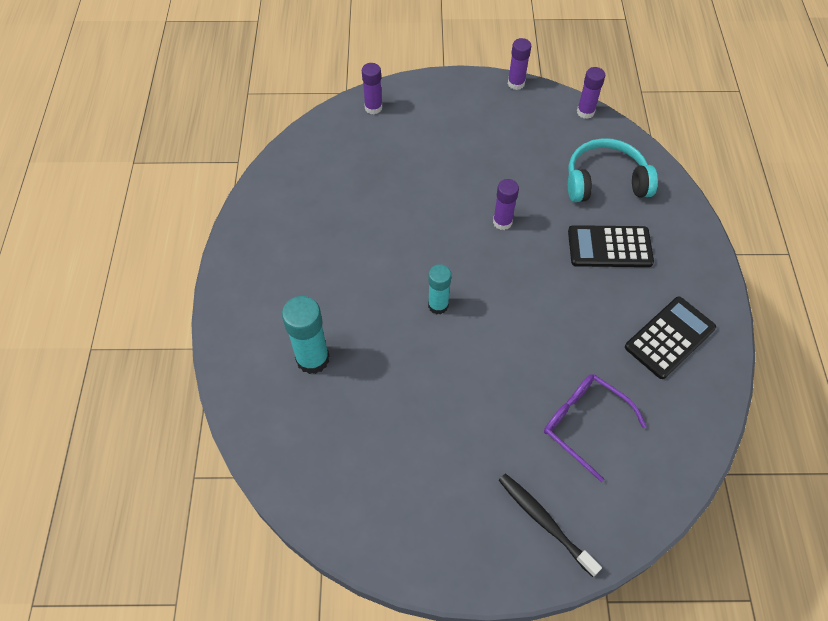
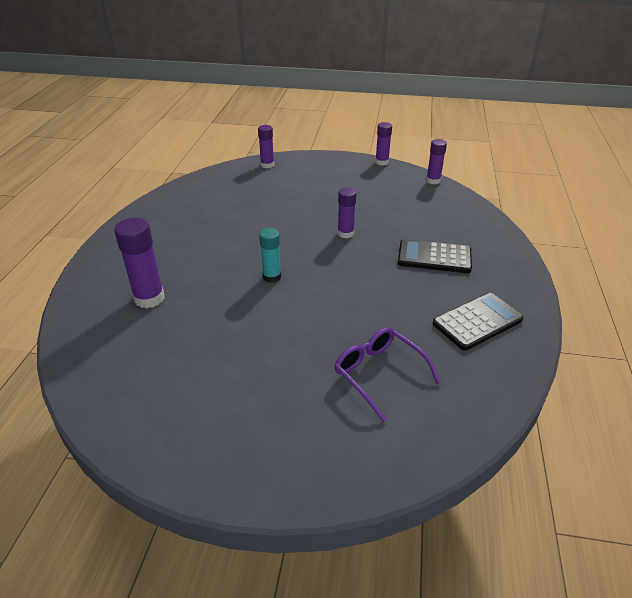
camera: 10 degrees right, 20 degrees down
(312, 359) = (149, 298): turquoise glue stick -> purple glue stick
(544, 522) = (315, 448): black toothbrush -> none
(605, 181) = (440, 219): turquoise headphones -> none

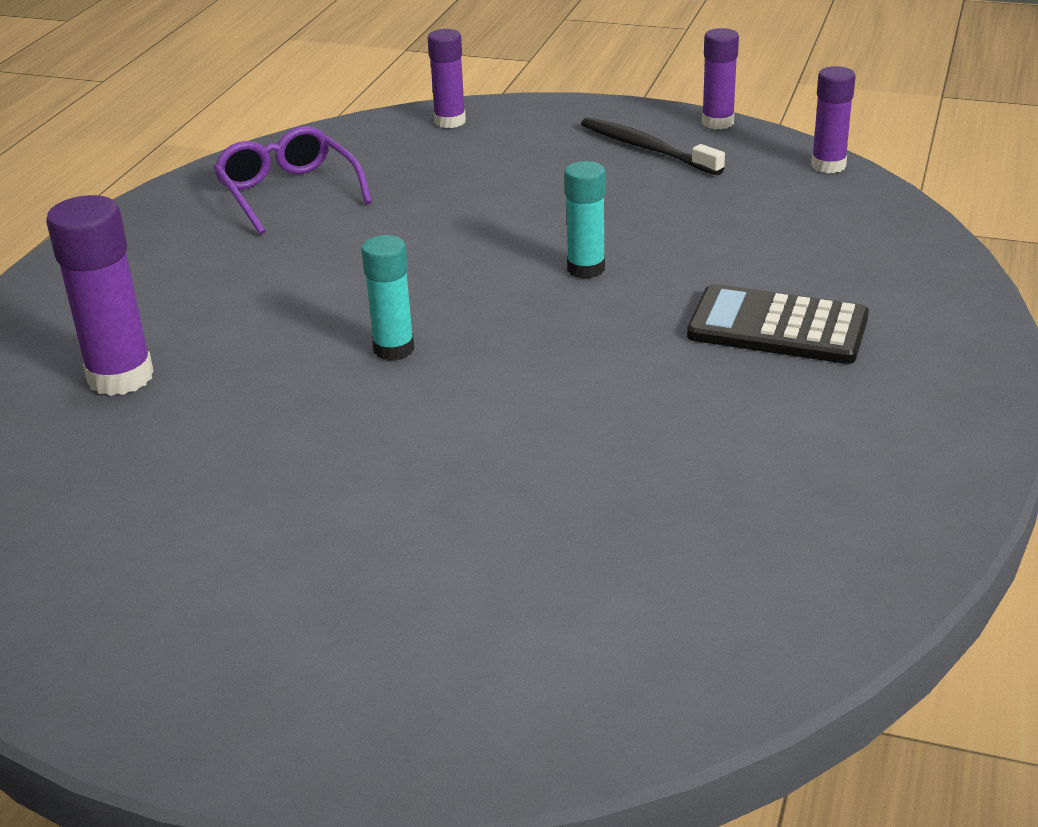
camera: 10 degrees right, 5 degrees down
(345, 233) = (586, 269): purple glue stick -> turquoise glue stick
(355, 175) = (647, 148): none -> black toothbrush
(379, 374) = (573, 554): purple glasses -> purple glasses (288, 193)
(477, 322) = (835, 465): black calculator -> none

